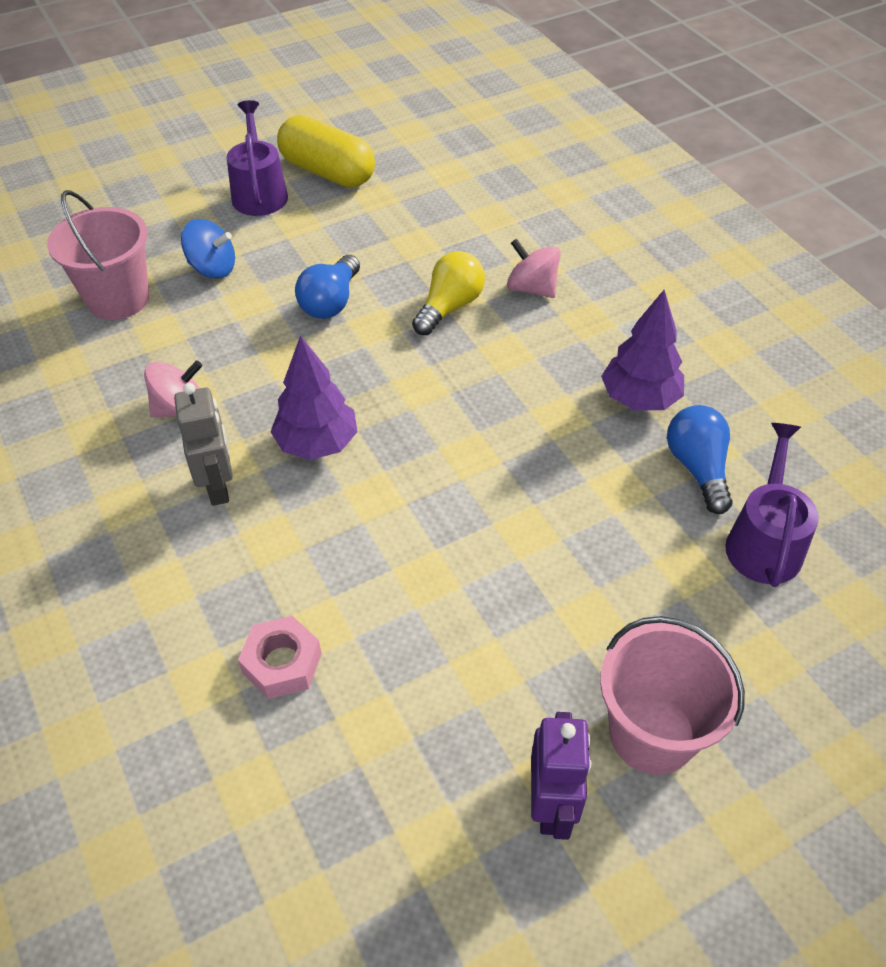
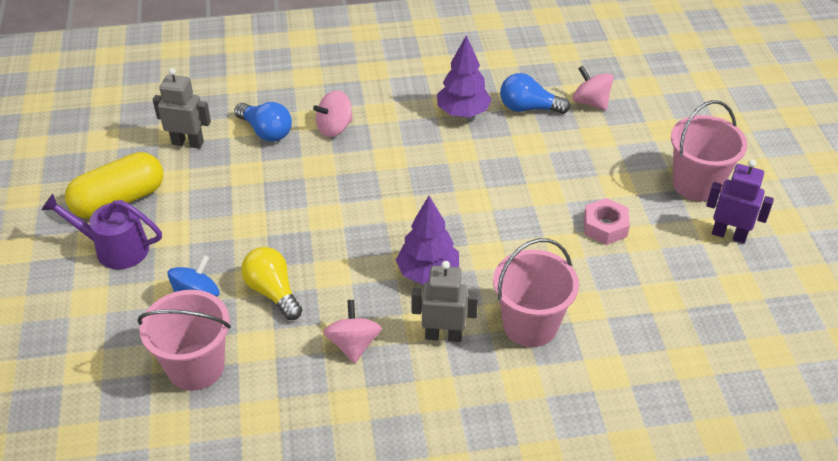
camera: 70 degrees left, 5 degrees down
(262, 572) = (530, 325): none -> pink bucket
(282, 663) = (606, 329): pink nut -> pink nut (605, 227)
(331, 302) = (284, 234): blue light bulb -> blue light bulb (266, 131)
(438, 187) = (188, 143): none -> grey robot
(450, 306) = (328, 172): yellow light bulb -> yellow light bulb (273, 292)
(764, 541) = (590, 102): purple watering can -> pink spinning top

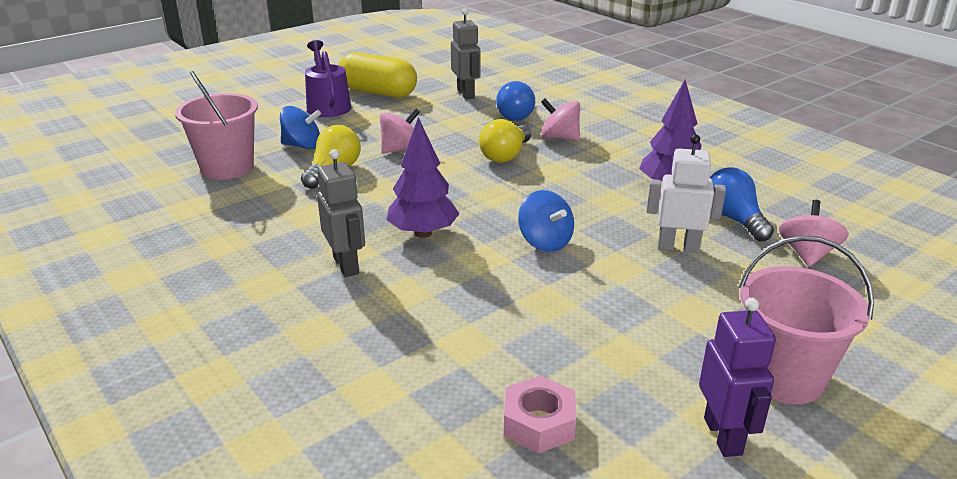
camera: 60 degrees right, 15 degrees down
(338, 173) = (505, 155): none -> yellow light bulb
(353, 344) = (299, 223): pink spinning top -> pink spinning top (401, 149)
(490, 212) = (545, 242): none -> blue spinning top
(530, 325) = (403, 313): pink bucket -> none
(543, 152) = (678, 247): none -> white robot
(605, 227) = (611, 322): pink nut -> pink nut (539, 423)

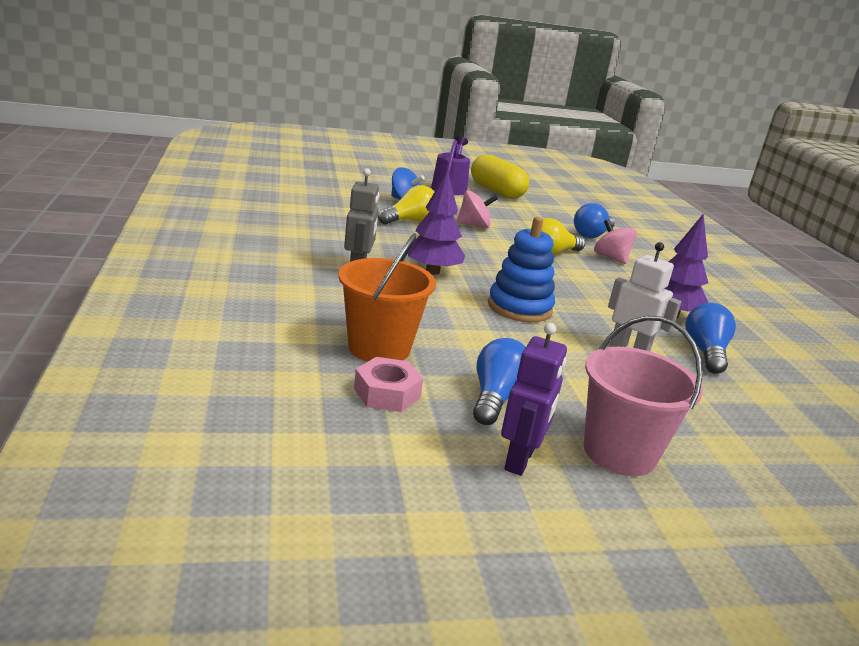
camera: 25 degrees right, 5 degrees down
(227, 167) = (341, 197): pink bucket -> none
(466, 94) = (565, 212): grey robot -> none
(474, 366) = (379, 348): none -> orange bucket
(545, 242) = (519, 308): blue spinning top -> blue stacking toy
(634, 370) = (496, 398): none -> blue light bulb
(807, 254) = (748, 396): pink spinning top -> none

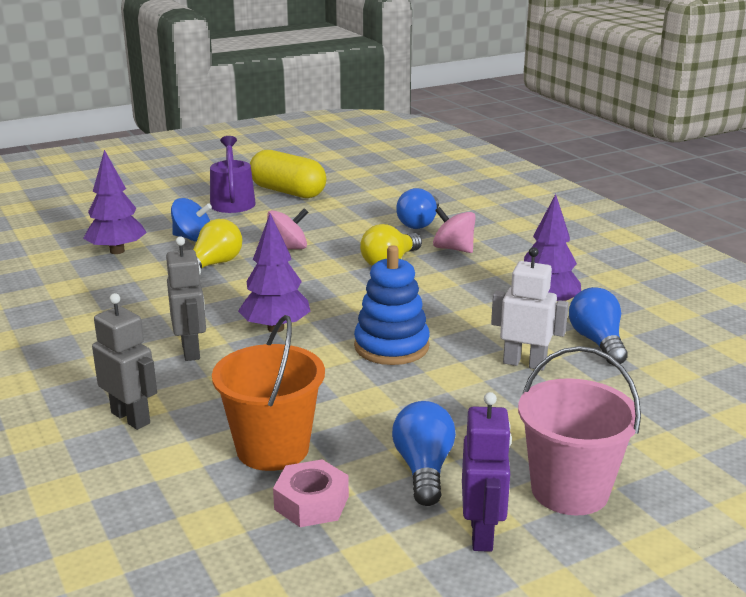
camera: 15 degrees left, 0 degrees up
(284, 297) = (131, 418): none -> grey robot
(344, 196) = (117, 251): none -> purple tree

